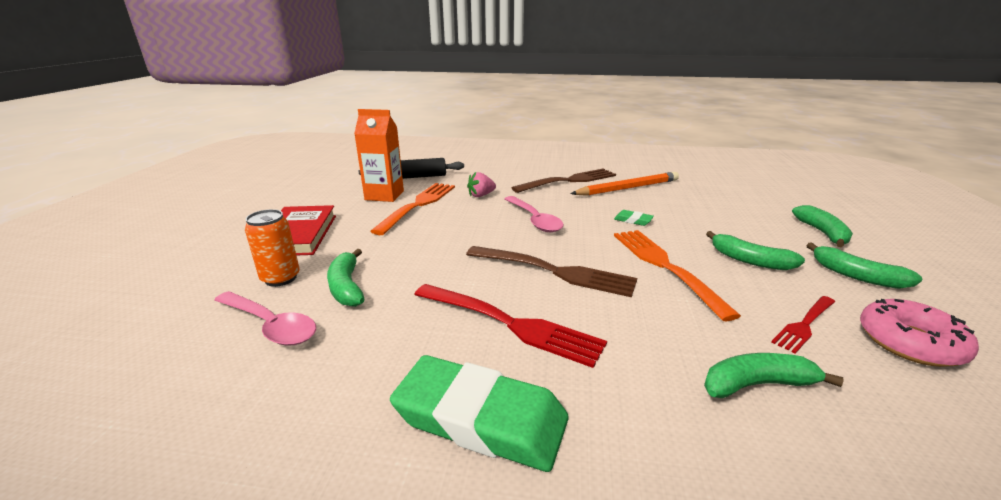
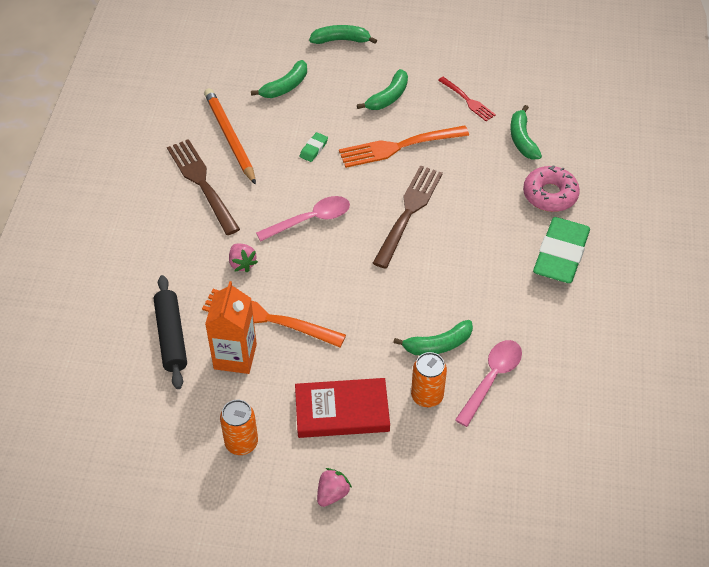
camera: 90 degrees left, 25 degrees up
(216, 231) = (332, 494): none -> pink strawberry
(300, 199) = (241, 443): none -> orange can
(509, 324) = (478, 242): red fork -> none
(857, 276) = (409, 52): green banana -> green banana (285, 86)
(909, 342) = (481, 65): pink donut -> pink donut (550, 194)

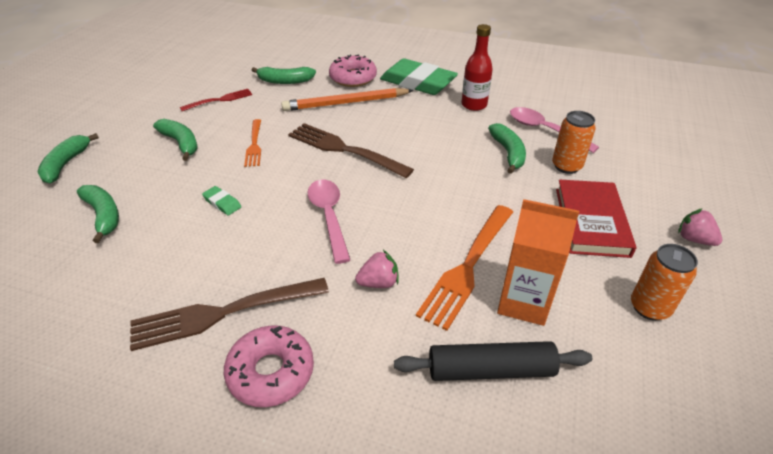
camera: 80 degrees left, 10 degrees down
(158, 220) = (271, 372): none -> pink donut
(230, 137) = (155, 276): orange pencil -> orange pencil (345, 103)
(399, 146) = (254, 144): orange fork -> orange fork, size x0.57
(526, 311) = (474, 105): none -> red bottle

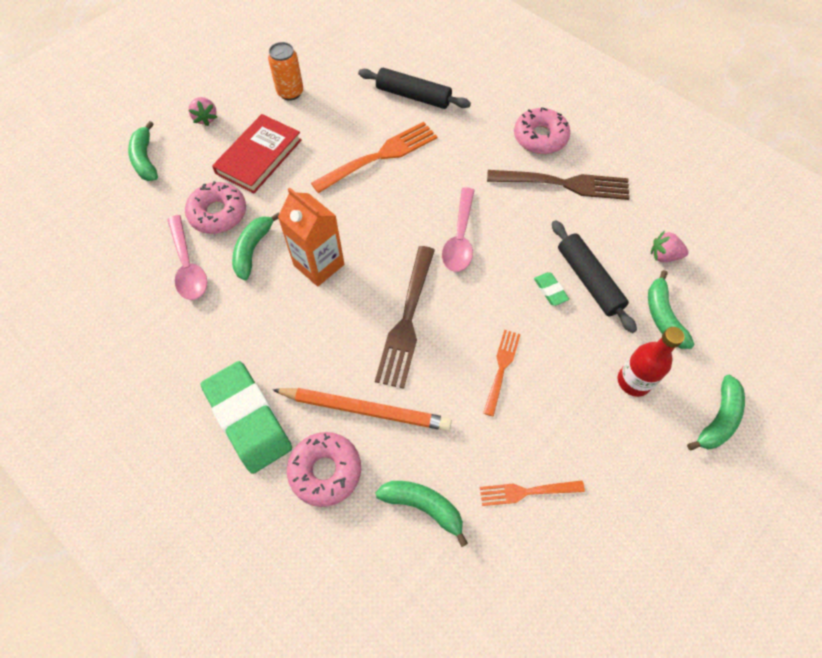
camera: 155 degrees left, 20 degrees up
(181, 143) = (585, 407): green banana -> green banana (145, 159)
(183, 222) = (588, 280): none -> black rolling pin
(219, 100) = (527, 491): red fork -> orange fork
(345, 150) = (407, 319): brown fork -> brown fork turned 45 degrees clockwise
(378, 282) = (449, 167): pink strawberry -> pink strawberry (664, 256)
(474, 105) = (220, 339): red bottle -> red bottle (633, 381)
(523, 302) = (363, 122): orange carton -> orange carton (319, 265)
(566, 166) = (218, 213): orange can -> pink donut

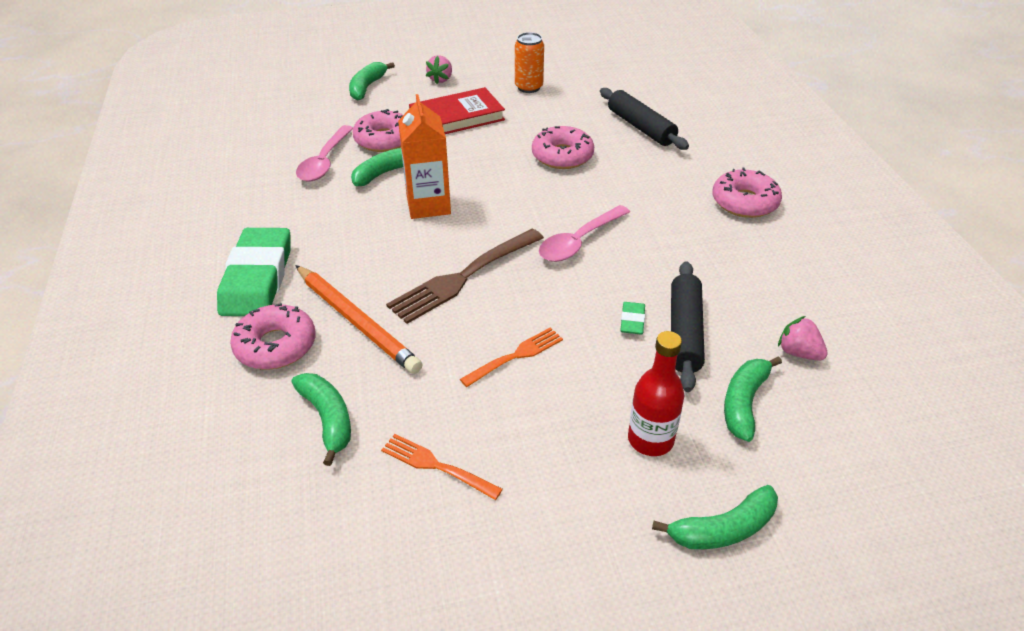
camera: 35 degrees right, 20 degrees down
(379, 157) = (562, 156): orange fork -> pink donut
(563, 184) = (733, 246): brown fork -> none

